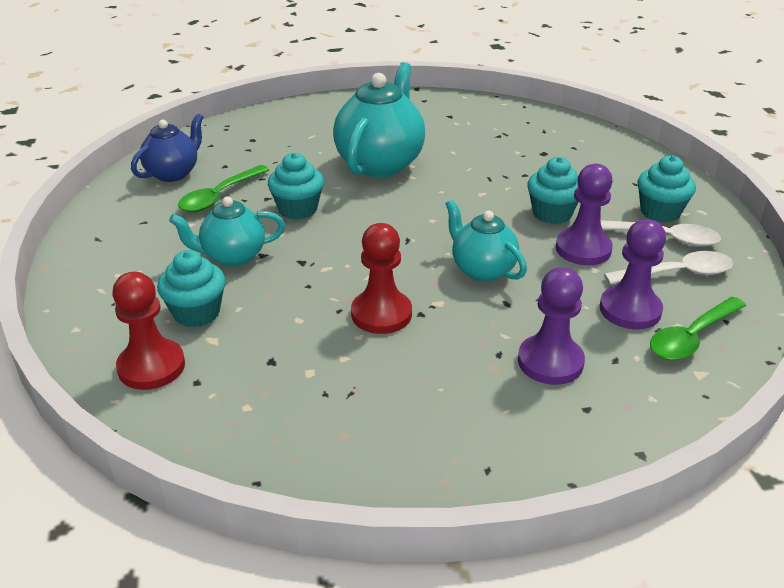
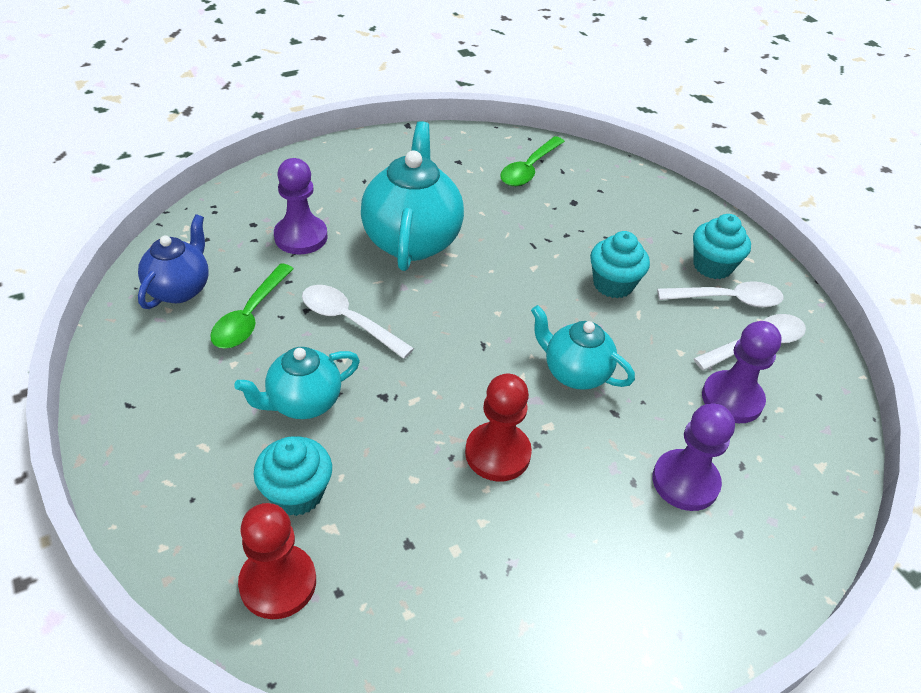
camera: 20 degrees left, 10 degrees up
(298, 209) = (348, 321): turquoise cupcake -> white spoon
(583, 249) = (660, 327): purple pawn -> purple pawn (301, 237)
(691, 338) = (798, 423): green spoon -> green spoon (529, 169)

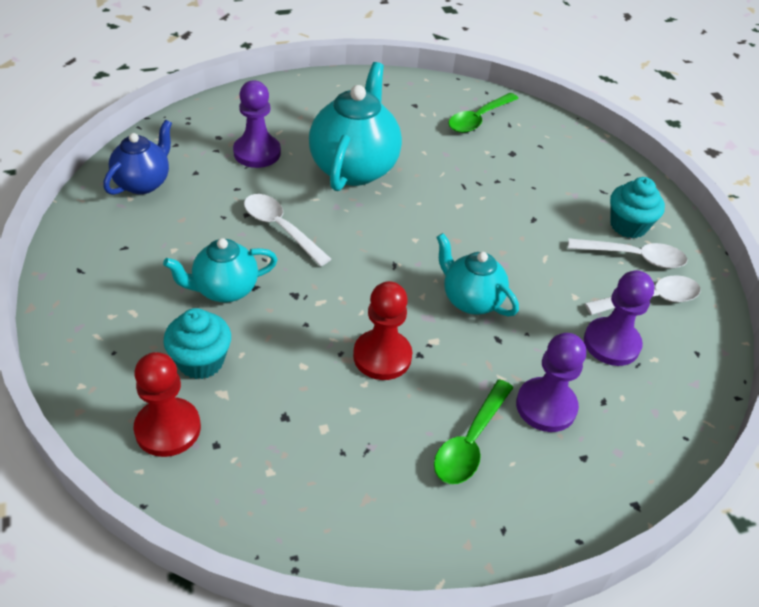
camera: 10 degrees right, 0 degrees up
(250, 316) = (197, 213): green spoon -> green spoon (470, 442)
(613, 284) = (528, 229): turquoise cupcake -> none

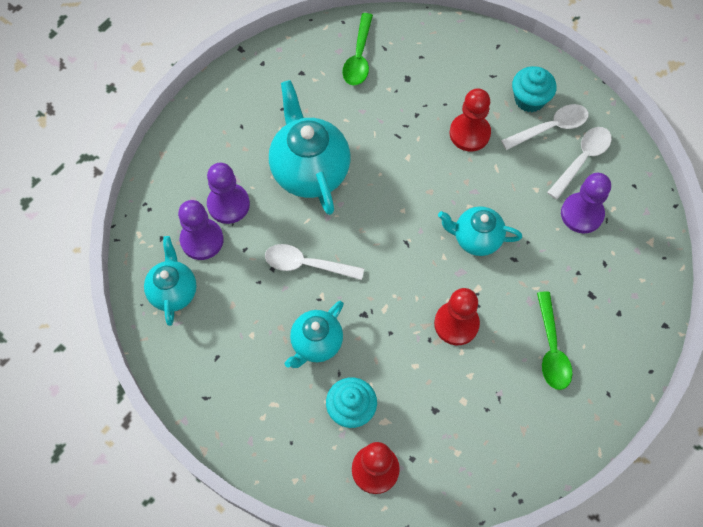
camera: 30 degrees left, 20 degrees up
(143, 183) = (174, 291): blue teapot -> turquoise teapot
(539, 219) = (469, 133): none -> red pawn
(546, 406) = (575, 291): purple pawn -> purple pawn (202, 240)

